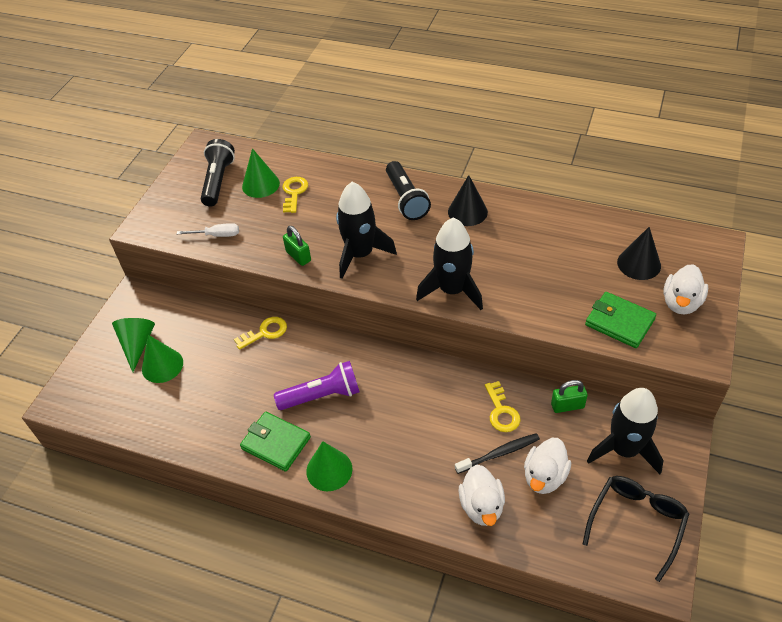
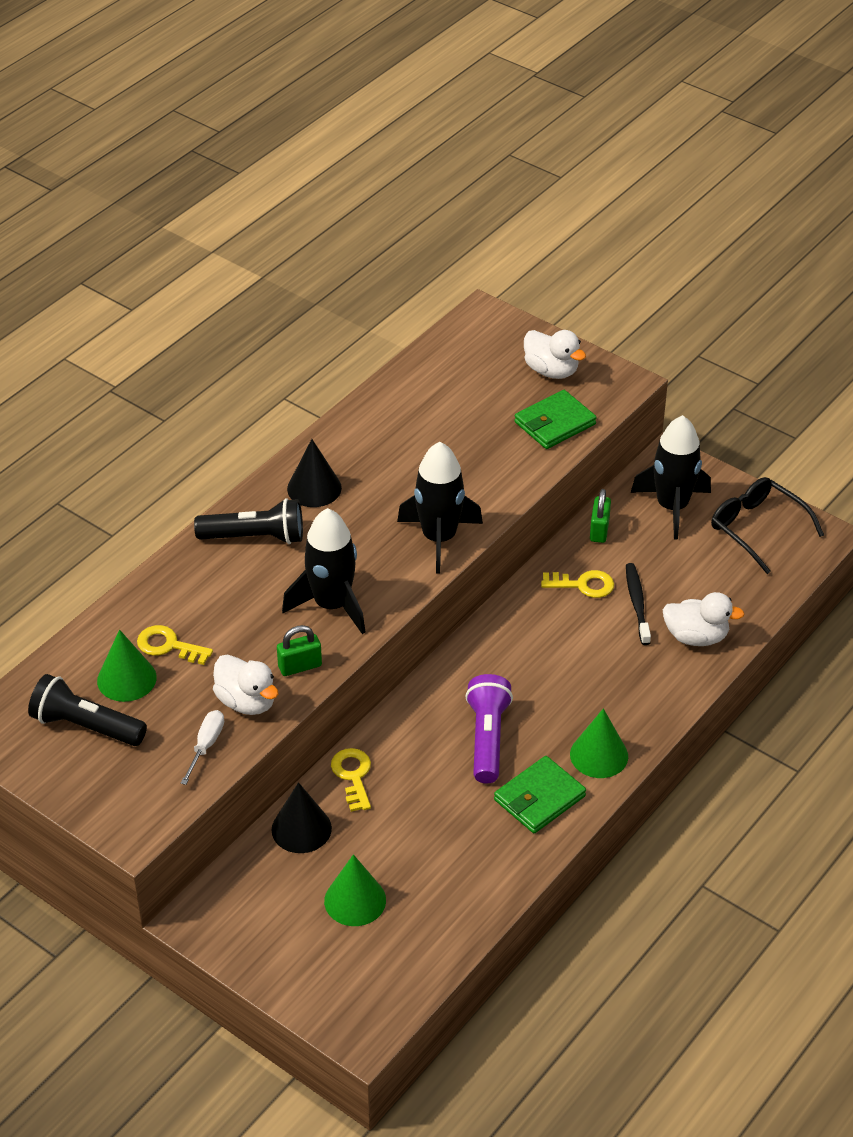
camera: 75 degrees left, 5 degrees down
(137, 344) = (300, 926): green cone -> none
(544, 476) = (680, 577): white duck -> white duck (247, 702)
(639, 264) = (480, 380): black cone -> black cone (301, 829)

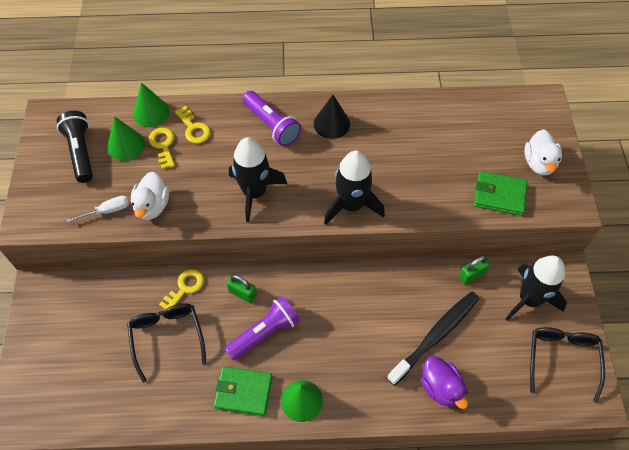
camera: 50 degrees right, 15 degrees up
(255, 537) = (271, 125): black flashlight -> purple flashlight
(300, 666) = (197, 211): green padlock -> green padlock (242, 293)
(301, 829) = (130, 291): black cone -> none
(355, 900) = (101, 352): green cone -> green cone (151, 112)
(400, 827) = (167, 336): none -> black glasses
(583, 585) = (422, 297): yellow key -> yellow key (194, 128)
(637, 603) = (435, 336): black toothbrush -> black toothbrush, size x1.62
(696, 637) = (440, 387): white duck -> purple duck

